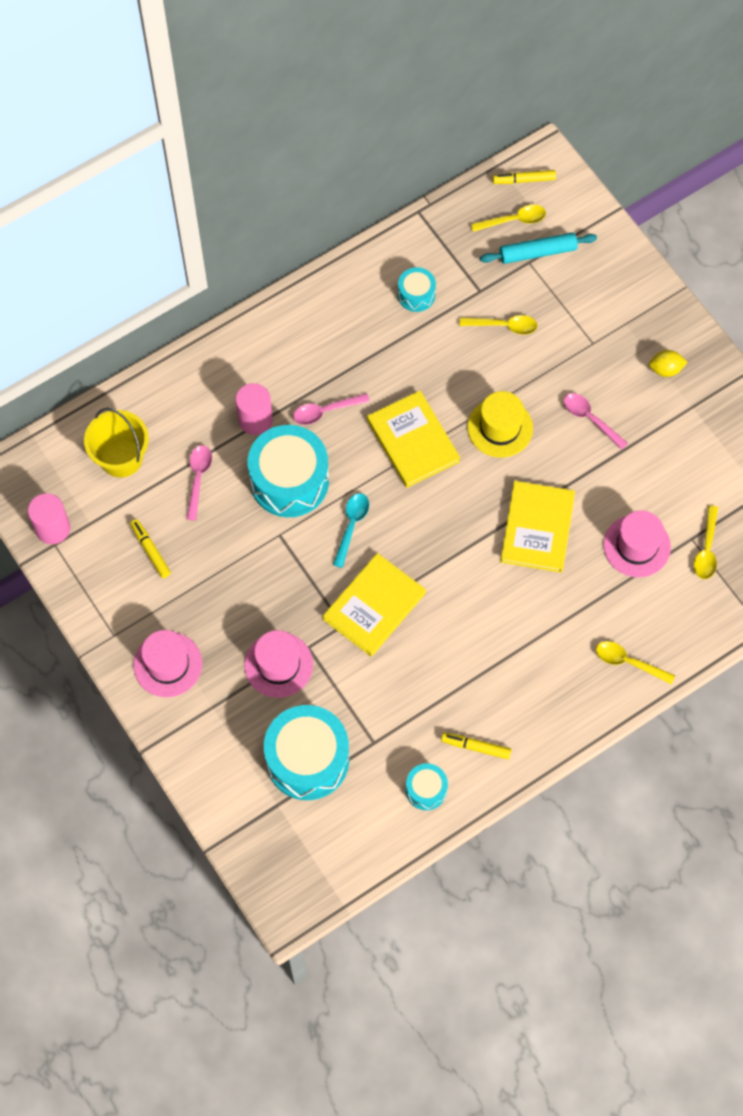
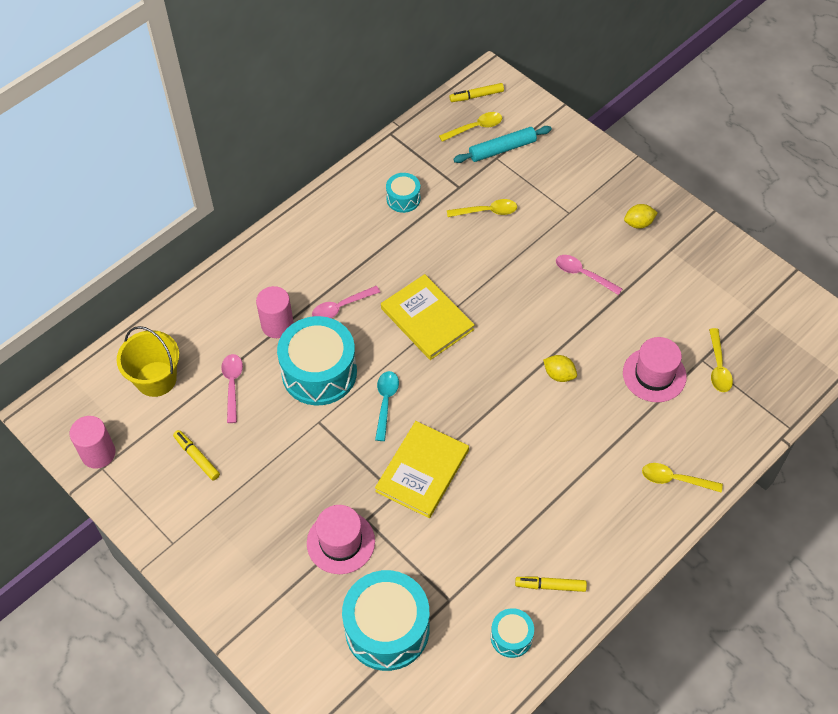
camera: 10 degrees left, 10 degrees down
(168, 664) = (231, 561): pink hat -> none
(500, 428) = (504, 295): yellow hat -> none
(537, 528) = (559, 375): yellow book -> yellow lemon

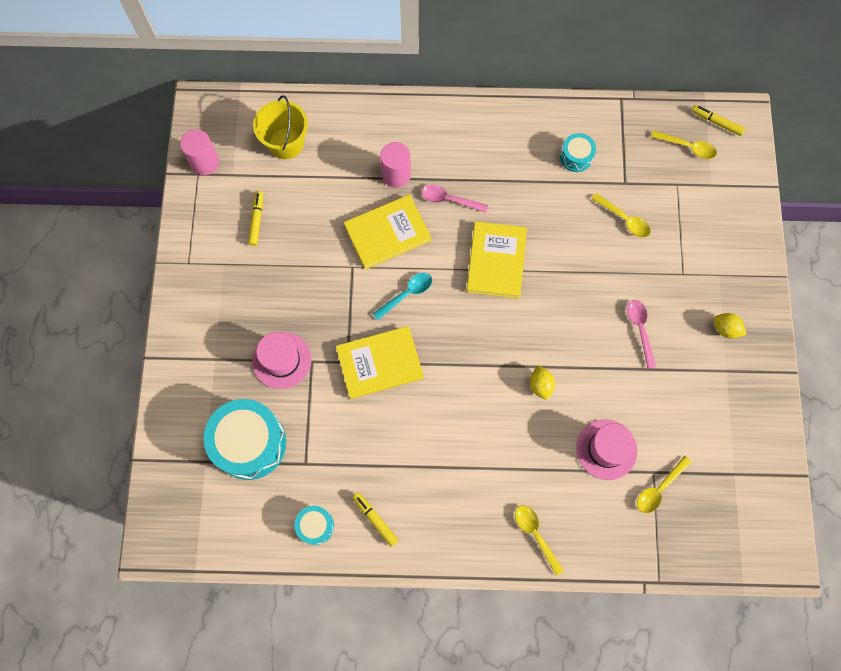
camera: 45 degrees right, 15 degrees up
(232, 385) = (326, 191): pink spoon -> none
(319, 372) = (387, 233): turquoise drum -> yellow book
(502, 149) = (689, 181): turquoise rolling pin -> none

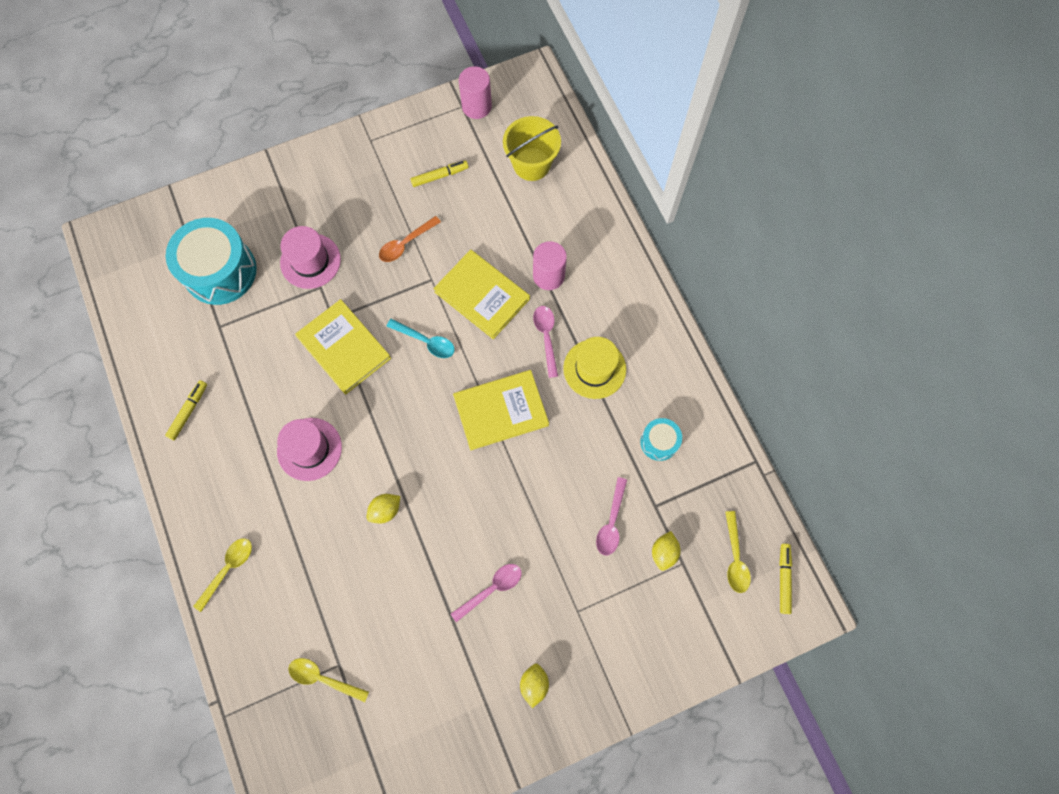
camera: 65 degrees right, 0 degrees up
(307, 274) = (406, 243): none -> orange spoon
(315, 526) = (164, 362): turquoise drum -> none
(494, 176) = (594, 369): none -> yellow hat
(606, 449) = (344, 605): pink hat -> pink hat (309, 449)
(624, 219) = (611, 522): yellow spoon -> pink spoon
(663, 193) = (664, 552): none -> yellow lemon

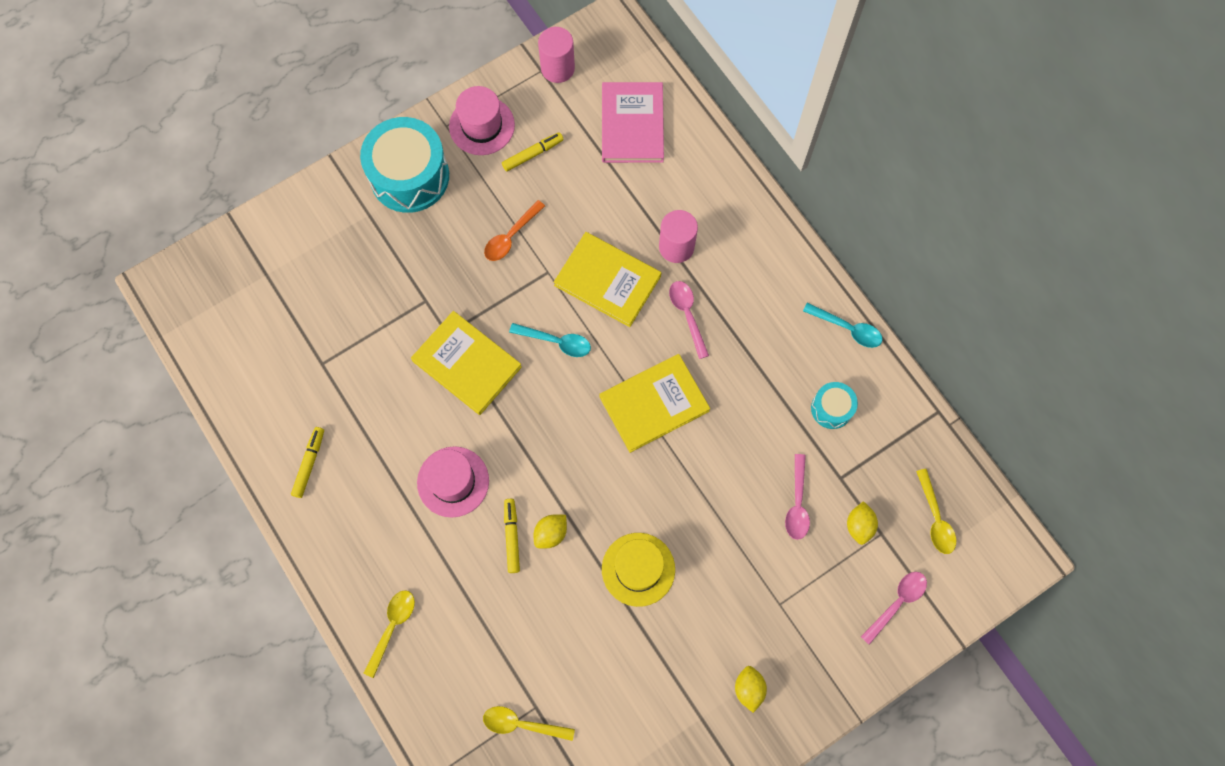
camera: 10 degrees left, 0 degrees up
(220, 271) = (309, 301): turquoise drum -> turquoise drum (409, 176)
(310, 261) = (408, 273): pink hat -> pink hat (482, 126)
(491, 589) = (683, 597): pink spoon -> pink spoon (897, 603)
(531, 164) = (632, 124): yellow bucket -> pink book
(594, 369) = (746, 341): yellow hat -> yellow hat (638, 569)
(687, 373) = (847, 328): none -> turquoise spoon
(784, 579) = (990, 531): yellow marker -> yellow marker (512, 536)

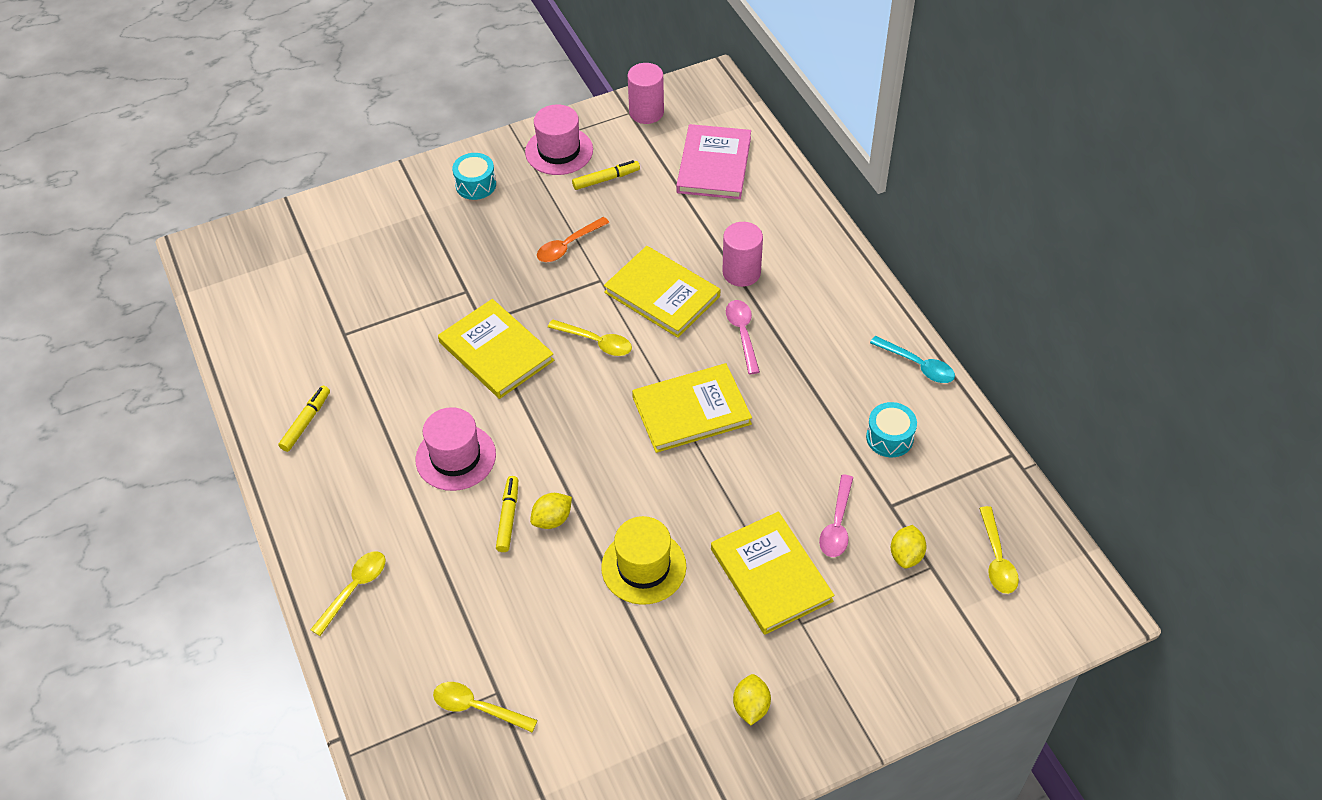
camera: 10 degrees right, 20 degrees down
(409, 176) = (476, 185): turquoise drum -> turquoise drum, size x0.49
(556, 341) = (596, 342): turquoise spoon -> yellow spoon
(747, 561) = (771, 575): none -> yellow book
(897, 603) = (941, 640): pink spoon -> none

